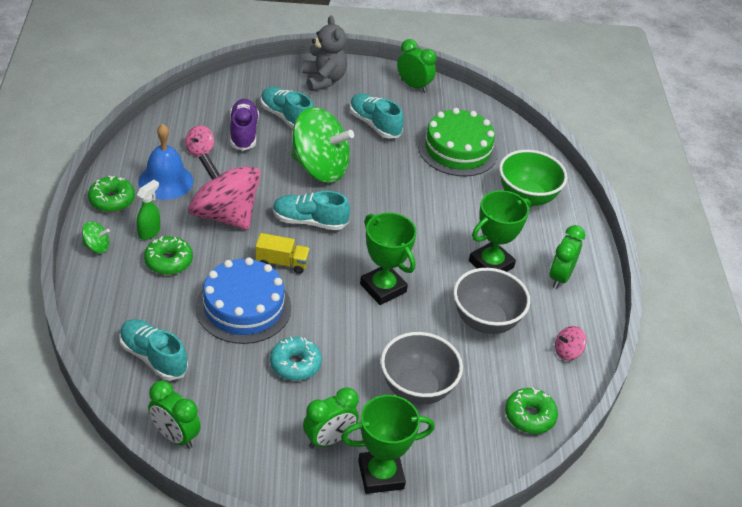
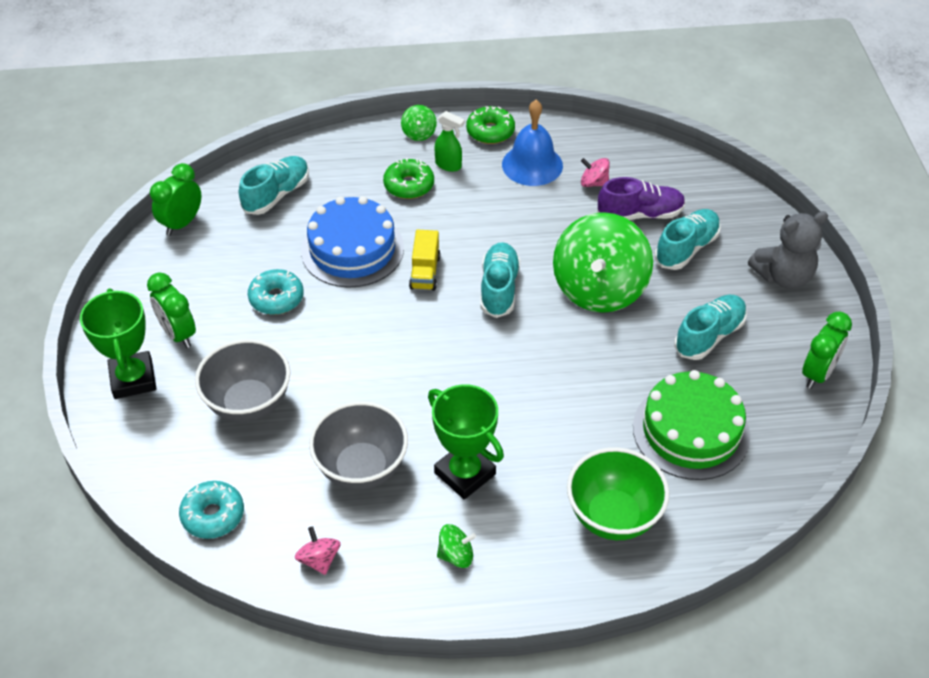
camera: 90 degrees right, 5 degrees up
(224, 215) = (490, 217): pink spinning top -> none
(383, 288) = (401, 364): green trophy -> none
(529, 416) = (213, 515): green donut -> turquoise donut
(560, 277) = (456, 555): green clock -> green spinning top

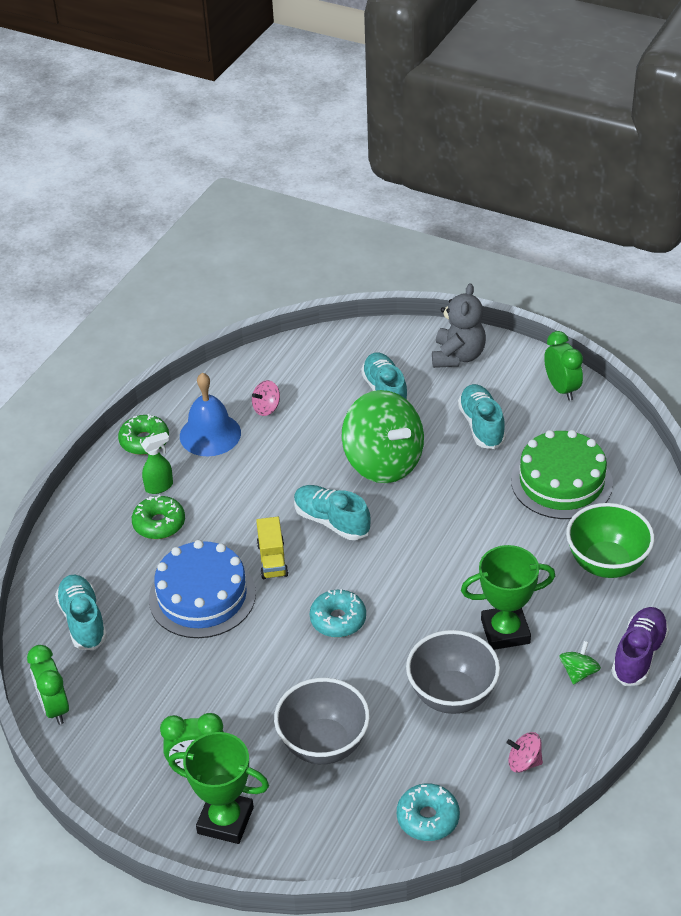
camera: 55 degrees left, 5 degrees down
(276, 298) = (215, 674): turquoise donut -> turquoise donut (338, 620)
(419, 133) = (100, 488): green spinning top -> none
(425, 272) = (272, 559): yellow truck -> yellow truck turned 45 degrees clockwise
(640, 214) = (326, 399): purple shoe -> purple shoe (639, 655)

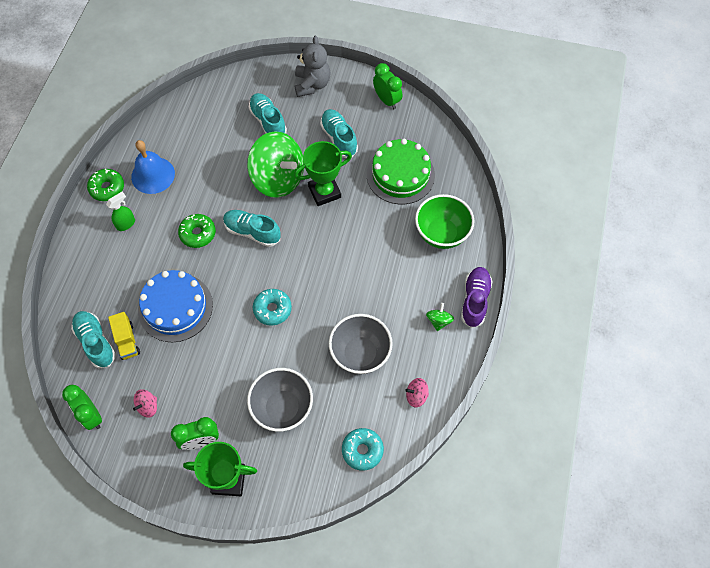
camera: 15 degrees left, 20 degrees up
(159, 524) = (132, 254): green donut -> green donut (198, 233)
(266, 408) = (188, 147): pink spinning top -> pink spinning top (148, 406)
(272, 559) = (218, 269): yellow truck -> yellow truck (127, 340)
(505, 631) = (385, 298): green trophy -> green trophy (324, 192)

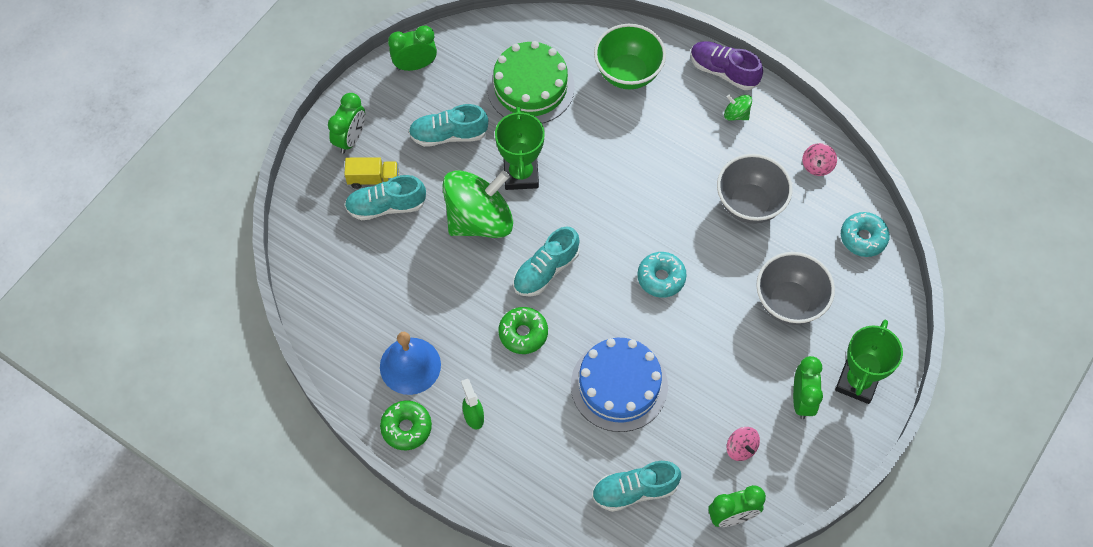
camera: 70 degrees left, 0 degrees up
(127, 340) = (645, 453): yellow truck -> yellow truck (373, 179)
(312, 84) = (351, 139): grey teddy bear -> green clock

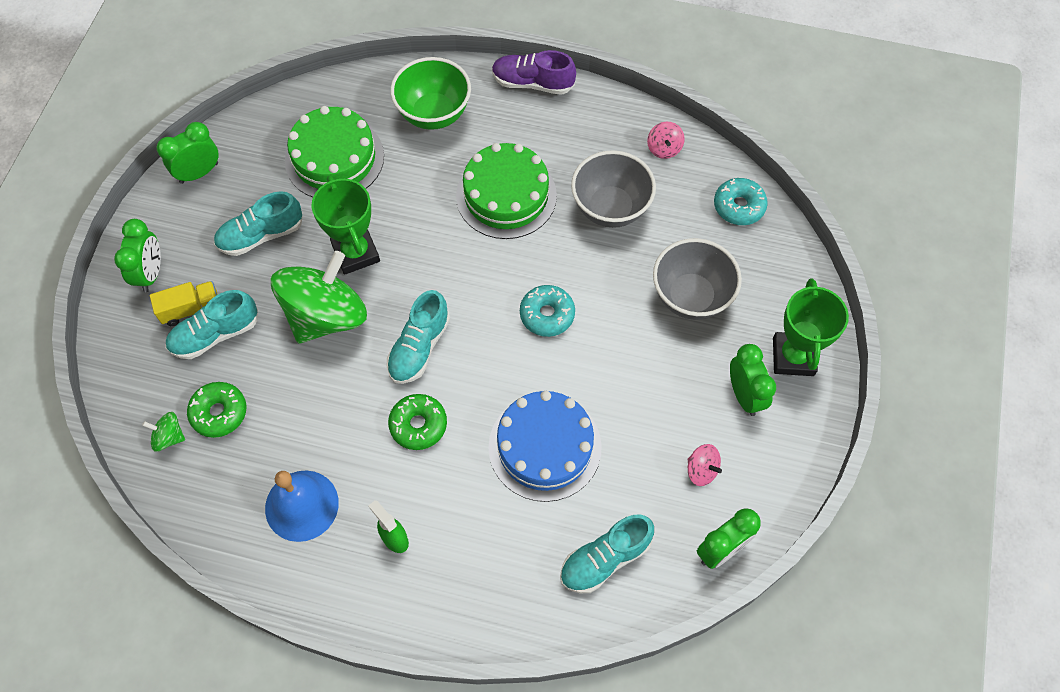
camera: 20 degrees left, 0 degrees up
(406, 428) = (321, 579): green donut -> green donut (219, 413)
(664, 164) = (506, 195): none -> green cake
(736, 114) = (562, 122): green spinning top -> green spinning top (169, 437)

